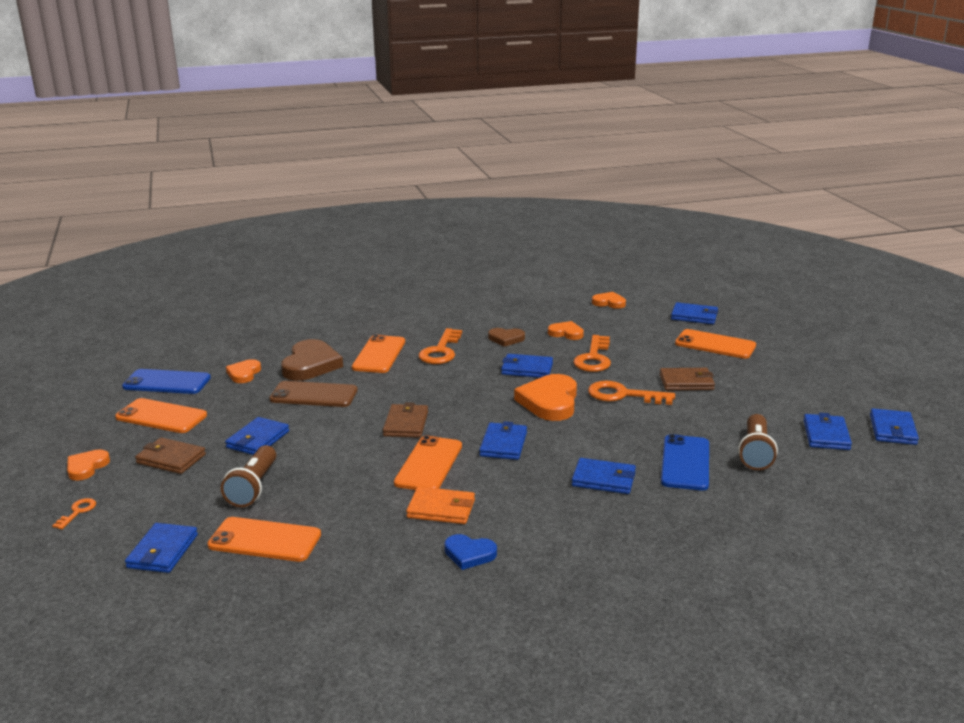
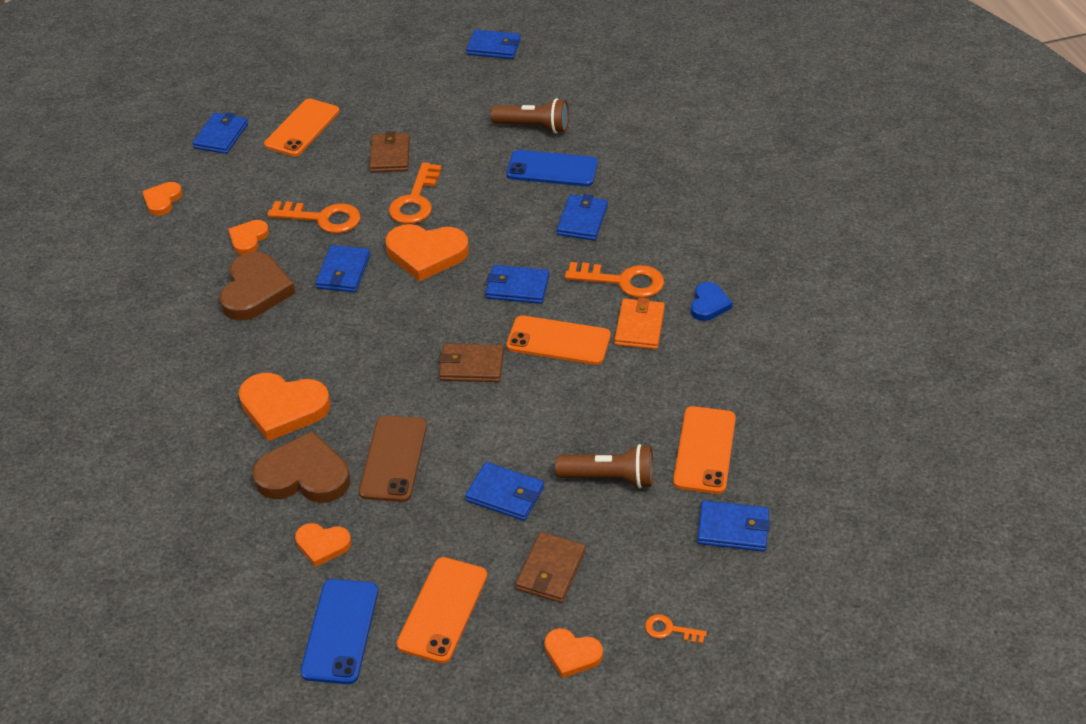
camera: 90 degrees left, 20 degrees up
(379, 355) = (283, 408): orange phone -> orange heart
(441, 351) = (281, 349): orange key -> orange key (623, 281)
(506, 339) = (255, 291): brown heart -> brown heart, size x1.79
(826, 435) = (502, 84): blue wallet -> none

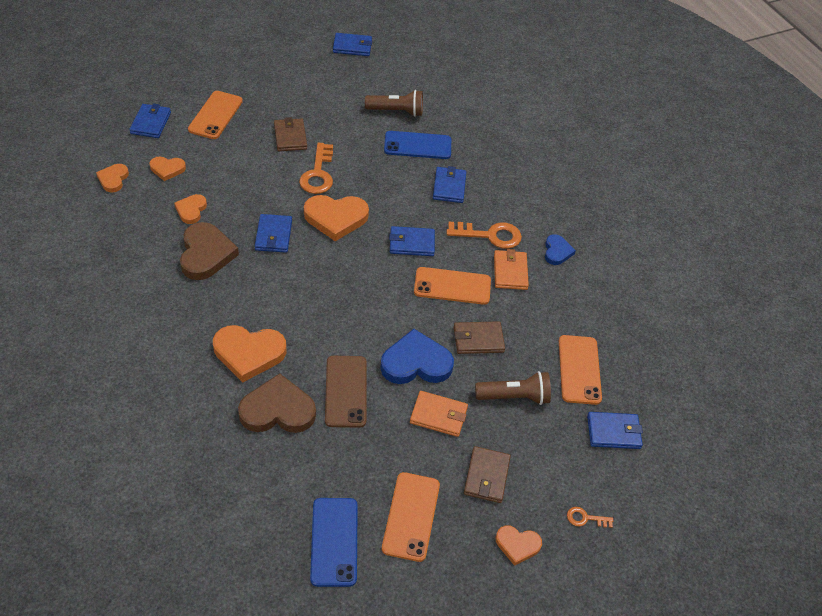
camera: 15 degrees left, 5 degrees up
(322, 218) = (247, 191): orange key -> none
(322, 545) = (304, 468): orange heart -> orange heart (167, 169)
(471, 366) = (390, 310): brown wallet -> brown wallet (478, 339)
(490, 430) = (416, 363): none -> blue heart
(505, 494) = (438, 415): blue wallet -> orange wallet

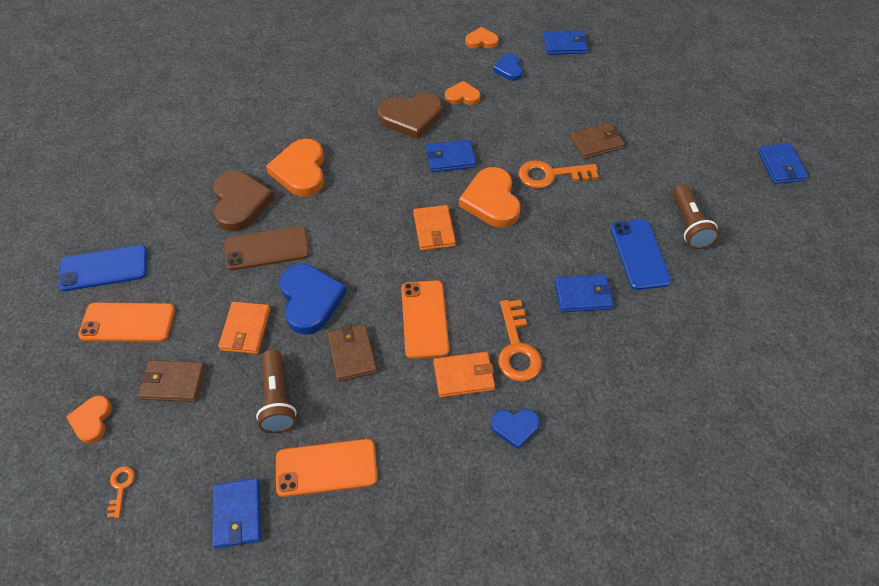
camera: 85 degrees right, 5 degrees up
(167, 169) = (508, 69): orange heart -> blue heart
(215, 115) = (599, 83): orange phone -> none
(358, 263) = (434, 230): none -> orange wallet
(411, 243) = (477, 272): blue wallet -> none

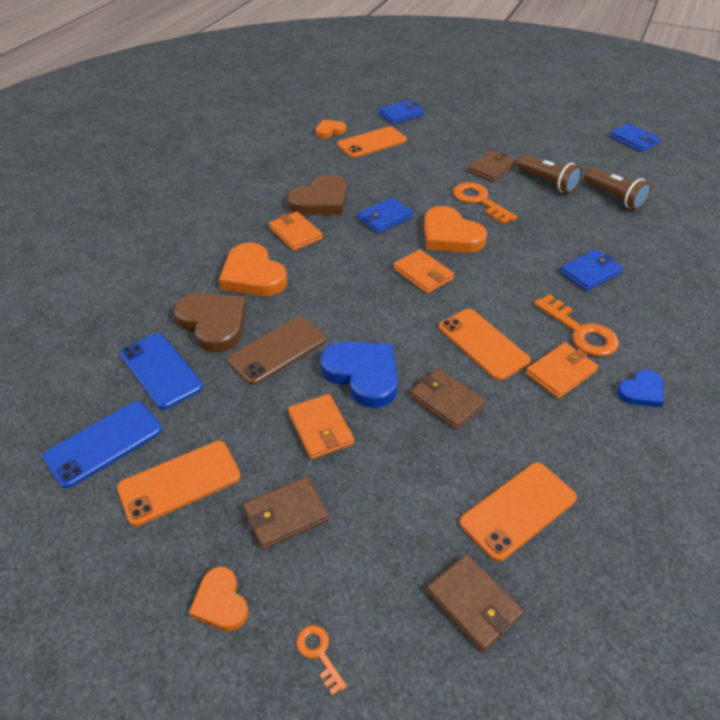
camera: 30 degrees left, 10 degrees down
(237, 514) = (473, 604): blue wallet -> brown wallet
(277, 399) = (412, 474): brown flashlight -> brown flashlight (547, 182)
(364, 143) = (295, 233): none -> orange wallet
(462, 96) = (351, 172): orange heart -> none
(508, 69) = (372, 143): blue heart -> orange phone
(551, 175) = (479, 201): orange key -> orange key turned 90 degrees clockwise
(639, 254) = (601, 229): blue phone -> blue phone (160, 370)

